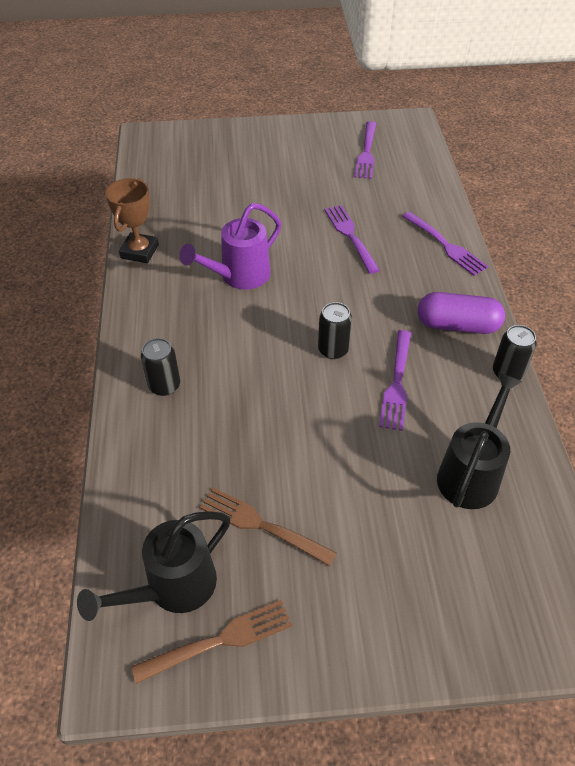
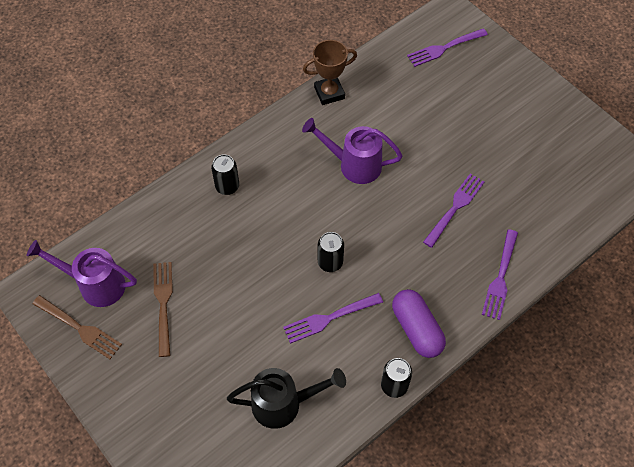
camera: 55 degrees right, 10 degrees up
(172, 588) = (95, 284): black watering can -> purple watering can
(366, 152) = (568, 161): purple fork -> purple fork (445, 48)

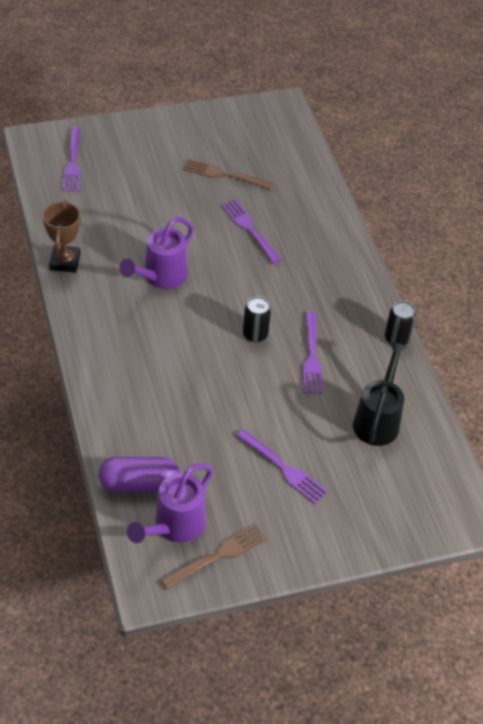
camera: 70 degrees left, 10 degrees down
(163, 305) = (229, 476): brown fork -> brown fork (225, 175)
(227, 186) = (123, 379): black can -> none
(417, 329) = (352, 303): purple capsule -> purple capsule (139, 483)
(500, 277) = (332, 231): purple fork -> purple fork (282, 468)

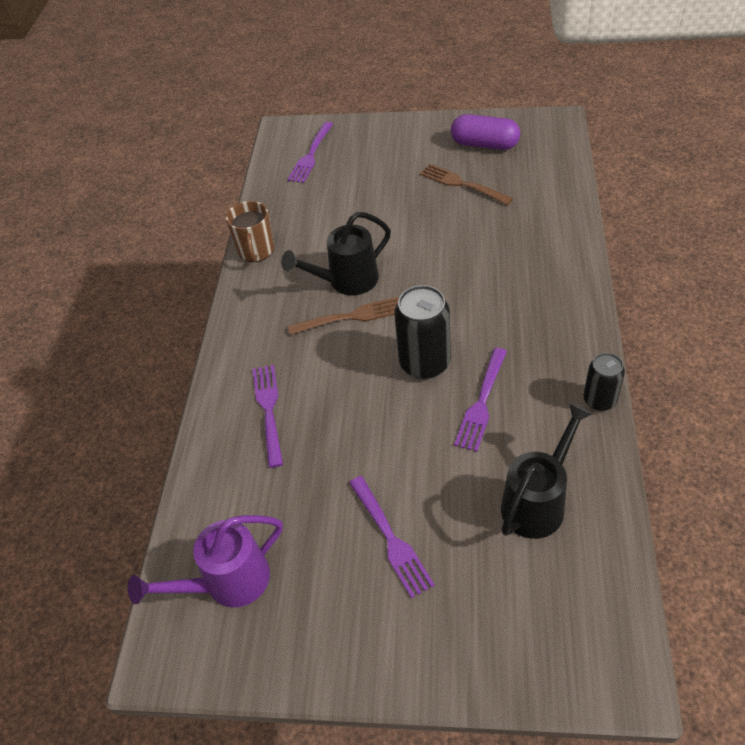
camera: 30 degrees right, 0 degrees up
(65, 262) = (256, 251): brown trophy -> brown mug
(139, 483) = (213, 516): purple capsule -> purple capsule (484, 144)
(160, 277) = (346, 281): purple watering can -> black watering can
(217, 556) = (260, 638): brown fork -> brown fork (349, 317)
(250, 230) = (467, 245): purple fork -> purple fork (269, 411)
(255, 334) = (425, 363): black can -> black can, size x1.64

